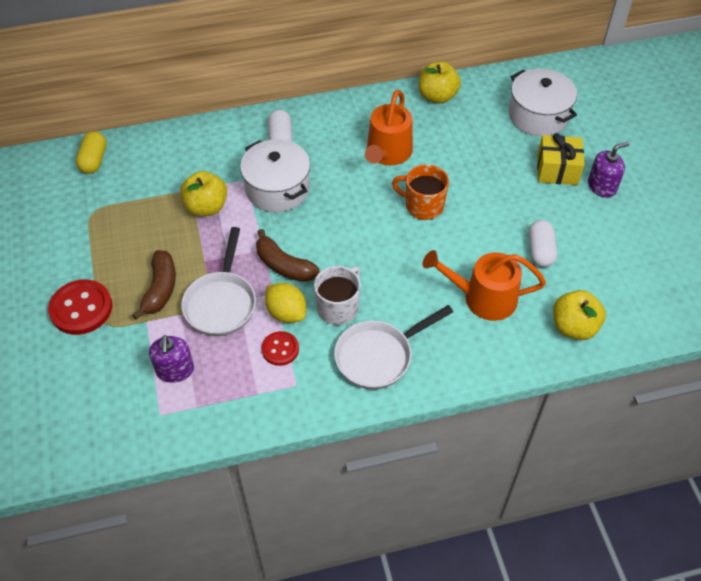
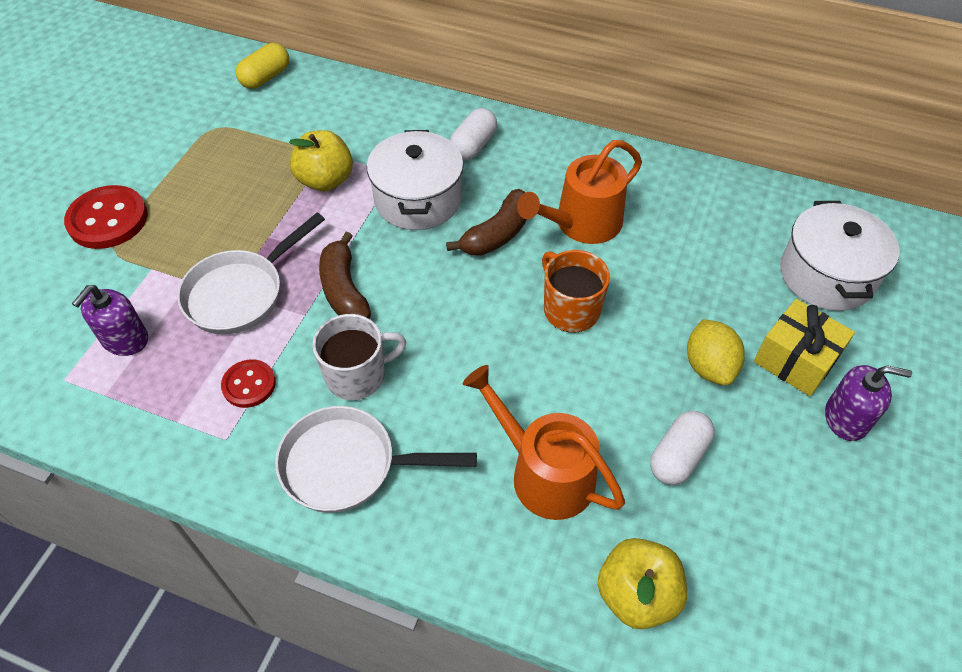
camera: 35 degrees right, 0 degrees up
(160, 289) = (197, 242): brown banana -> brown banana (497, 234)
(286, 313) = (295, 346): yellow lemon -> yellow lemon (709, 366)
(437, 96) = (705, 186): yellow apple -> none

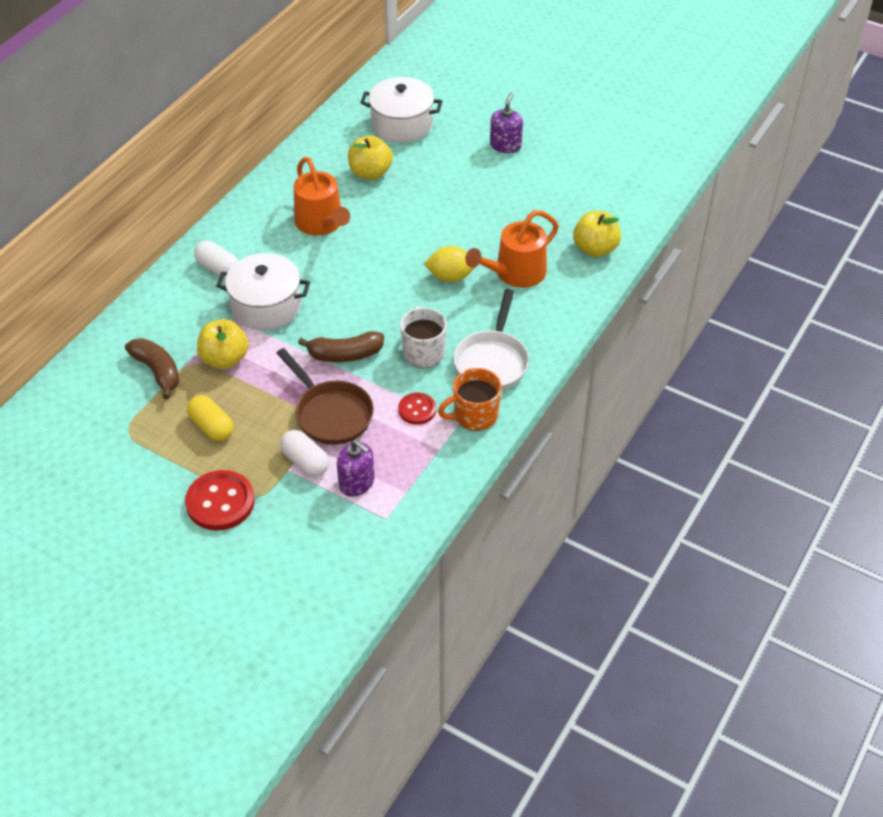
camera: 80 degrees left, 5 degrees down
(241, 293) = (330, 414): white pan -> brown pan
(266, 77) = (70, 394): yellow capsule -> yellow capsule (211, 427)
(497, 234) = (317, 267): brown banana -> brown banana (157, 371)
(570, 309) = (396, 242): orange mug -> orange mug (474, 415)
(678, 456) = (516, 216): white capsule -> white capsule (305, 462)
(702, 257) = (370, 173): none -> yellow apple
(709, 366) = (457, 190): yellow lemon -> yellow lemon (450, 277)
(795, 360) = (461, 154): yellow gift -> none

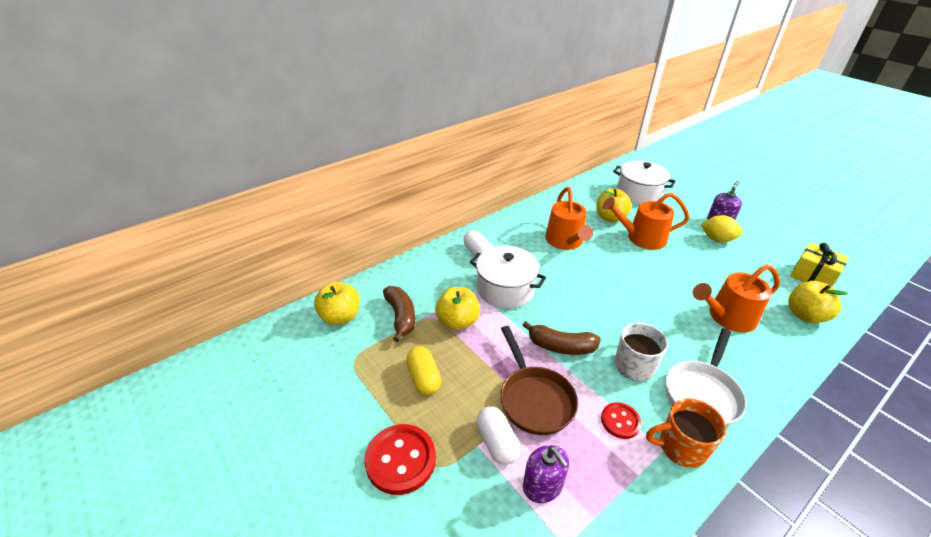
camera: 20 degrees right, 10 degrees down
(87, 391) = (340, 317): none -> yellow apple
(413, 194) = (641, 238): none -> orange watering can
(450, 277) = (666, 305): yellow lemon -> yellow lemon (717, 239)
(608, 197) = (813, 276): none -> yellow gift

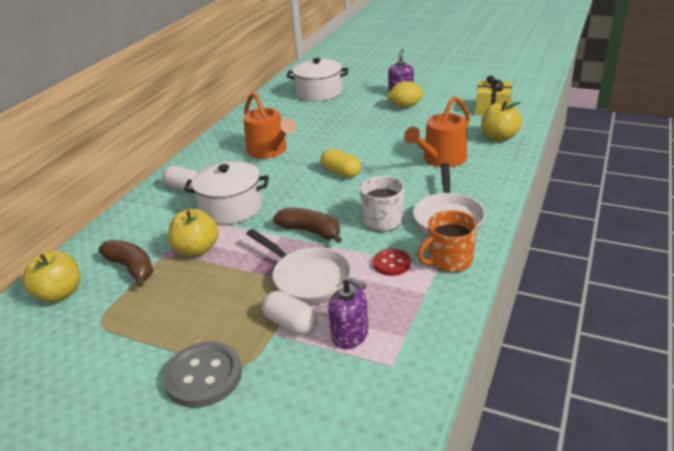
camera: 25 degrees left, 5 degrees down
(400, 460) = (203, 376): red button -> grey button
(424, 378) = (188, 306): yellow capsule -> yellow capsule (341, 172)
(534, 399) = (307, 278): brown pan -> white pan
(561, 346) = (310, 231): brown banana -> brown banana turned 135 degrees counterclockwise
(610, 218) = (302, 119): yellow apple -> none
(641, 238) = (340, 126): orange watering can -> none

